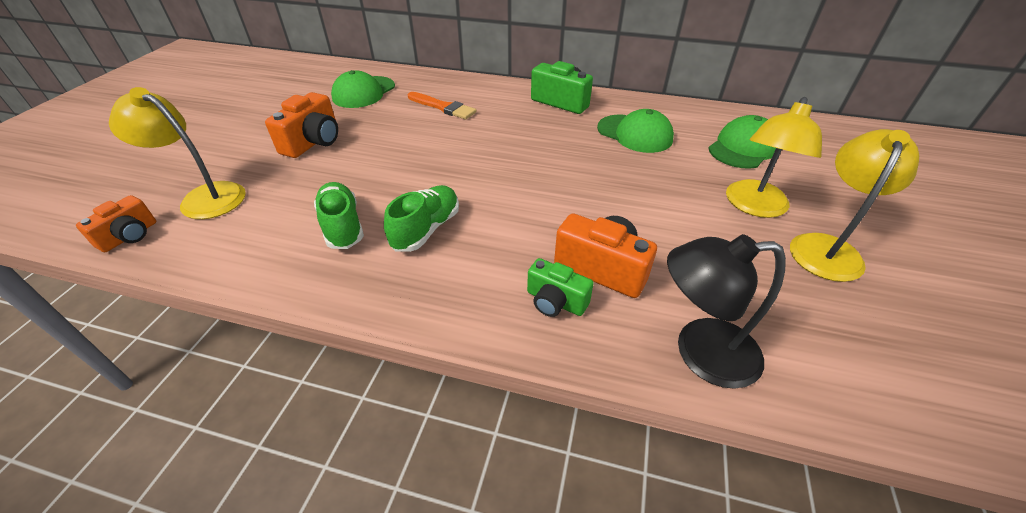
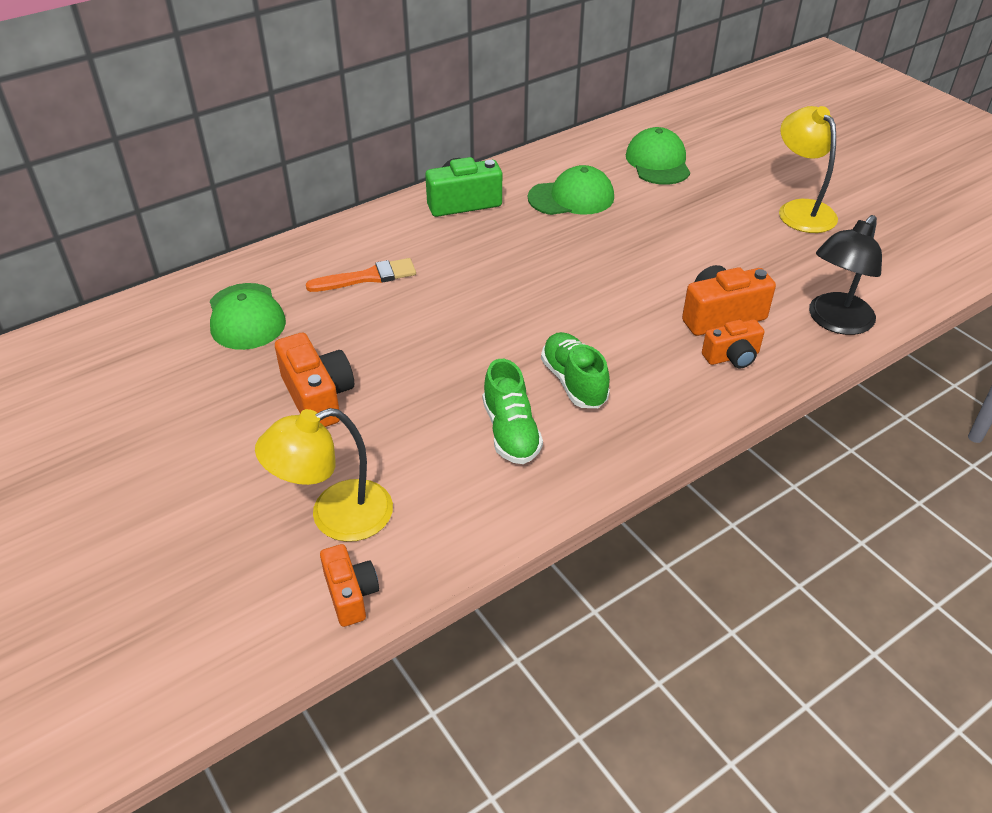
camera: 50 degrees left, 0 degrees up
(342, 226) = (510, 432): green shoe -> green shoe turned 120 degrees counterclockwise
(555, 301) = (732, 357): green camera -> orange camera
(754, 206) = (730, 208): yellow lamp -> none

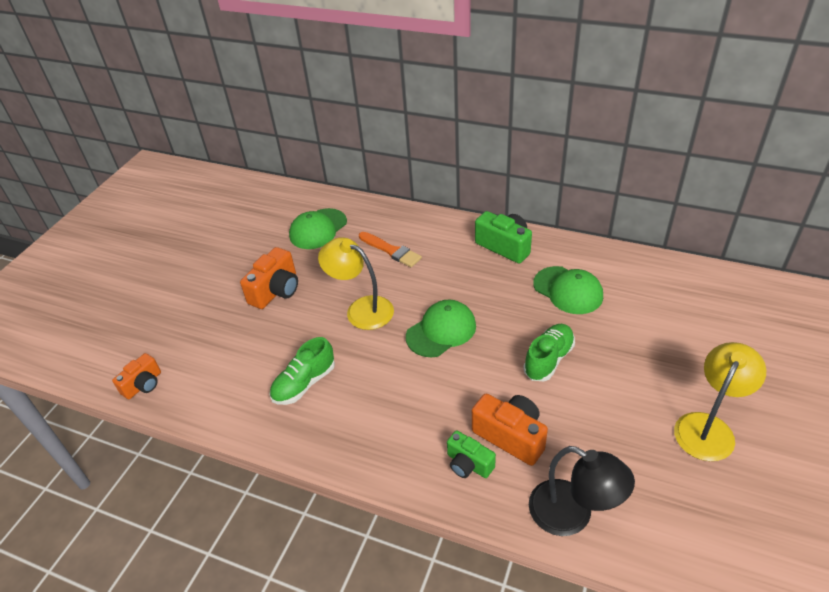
camera: 60 degrees right, 0 degrees up
(335, 516) = (193, 348): yellow lamp -> yellow lamp (361, 309)
(574, 382) = (371, 390): green shoe -> green shoe (548, 359)
(658, 162) = (668, 311): green cap -> green cap (441, 331)
(732, 357) = (468, 464): orange camera -> green camera
(835, 322) = (572, 515): black lamp -> black lamp turned 150 degrees counterclockwise

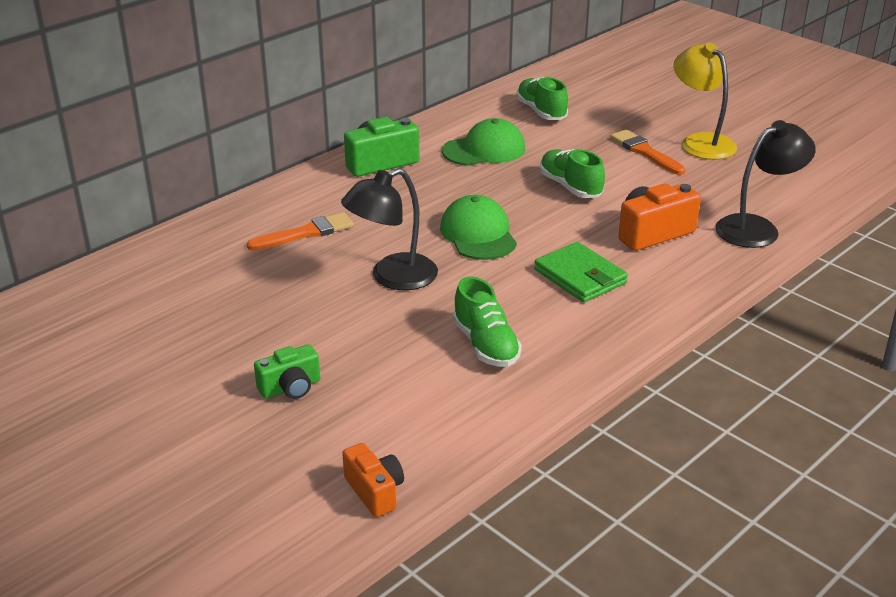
camera: 70 degrees left, 10 degrees down
(276, 291) = (289, 337): orange camera -> none
(318, 229) = (194, 277): green cap -> none
(361, 309) = (392, 277): yellow lamp -> black lamp
(416, 408) = (580, 276): none -> green wallet
(468, 464) = (672, 264): green camera -> green camera (290, 388)
(651, 391) = (645, 152): none -> orange brush
(663, 300) = (541, 112): none -> green shoe

